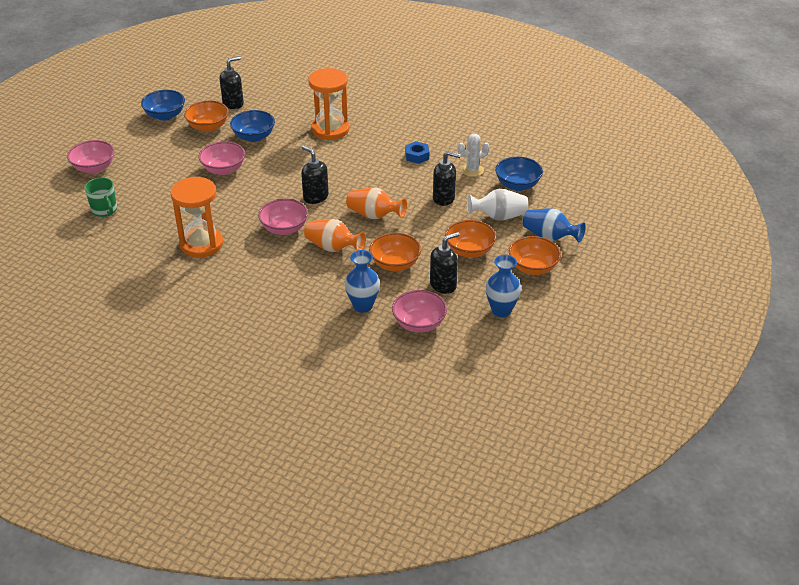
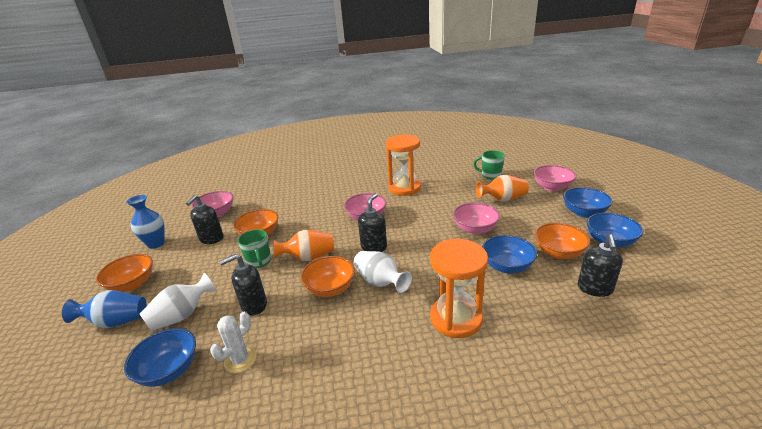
camera: 145 degrees right, 10 degrees down
(129, 138) = (583, 213): none -> blue bowl
(315, 197) = (374, 247): black soap dispenser -> black soap dispenser turned 75 degrees counterclockwise
(333, 248) = (317, 223): orange vase -> orange vase (502, 199)
(345, 169) = (380, 282): none -> white vase
(362, 306) = (263, 206): blue vase -> none
(416, 233) = (259, 262): none -> green mug
(417, 156) = (323, 341): blue nut -> none
(469, 251) = (200, 270): orange bowl -> orange bowl (330, 288)

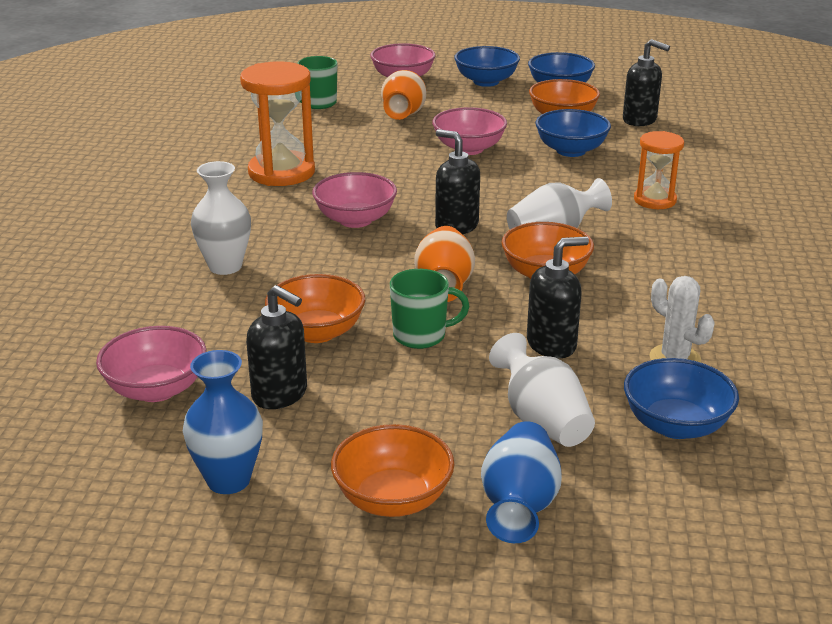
camera: 75 degrees left, 0 degrees up
(254, 305) = (552, 344): black soap dispenser -> black soap dispenser turned 105 degrees counterclockwise
(310, 200) = (225, 266): none -> white vase
(456, 318) = (655, 200): orange hourglass -> orange hourglass, size x0.60

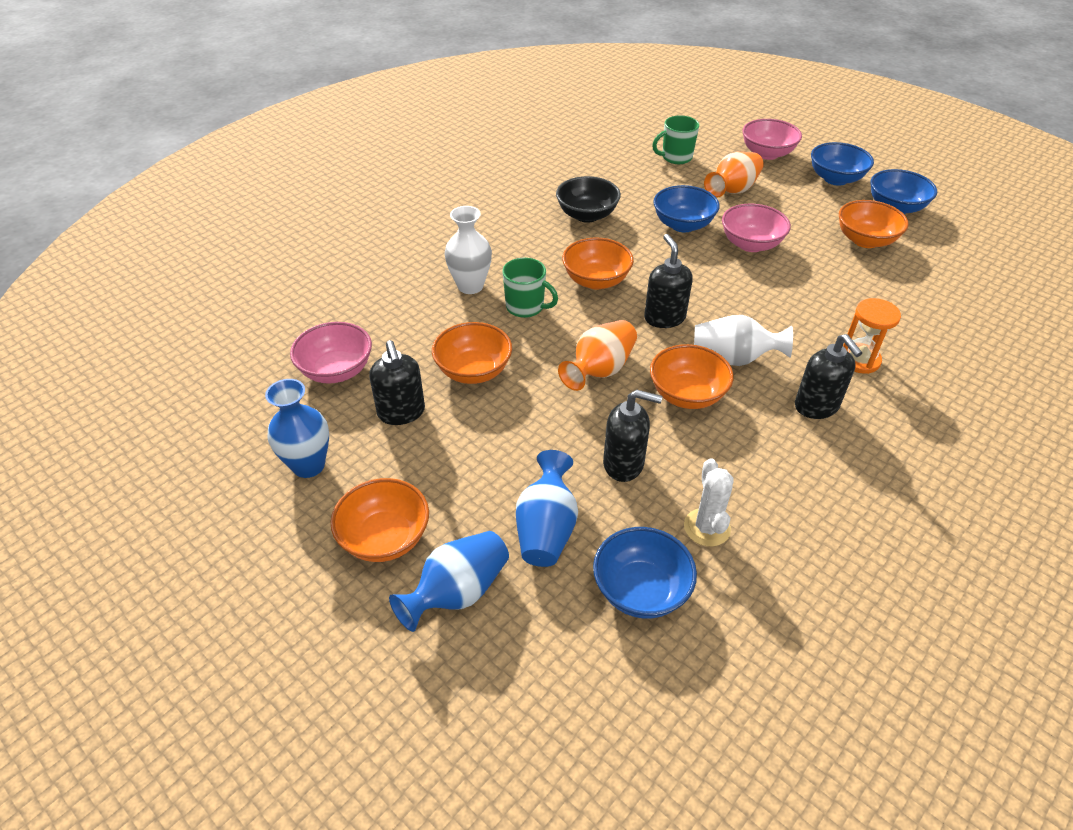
camera: 35 degrees right, 15 degrees up
(281, 172) = (587, 215): orange hourglass -> black bowl
(355, 220) = (596, 280): pink bowl -> orange bowl
(421, 336) = (538, 408): green mug -> green mug (526, 307)
(542, 420) = (546, 529): white vase -> blue vase
(571, 150) = (837, 278): blue bowl -> blue bowl (683, 225)
(640, 120) = (936, 268): black soap dispenser -> black soap dispenser (816, 406)

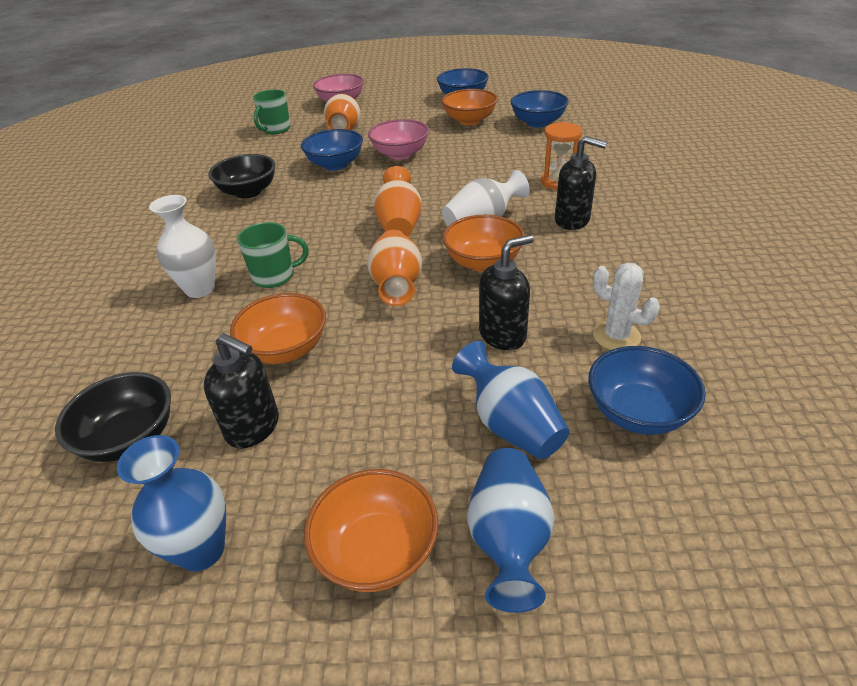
camera: 40 degrees left, 5 degrees down
(336, 370) = (130, 438): pink bowl -> black bowl
(596, 280) = (313, 229): orange bowl -> none
(664, 318) = (399, 225): black soap dispenser -> orange vase
(835, 179) = (405, 98): blue bowl -> blue bowl (537, 123)

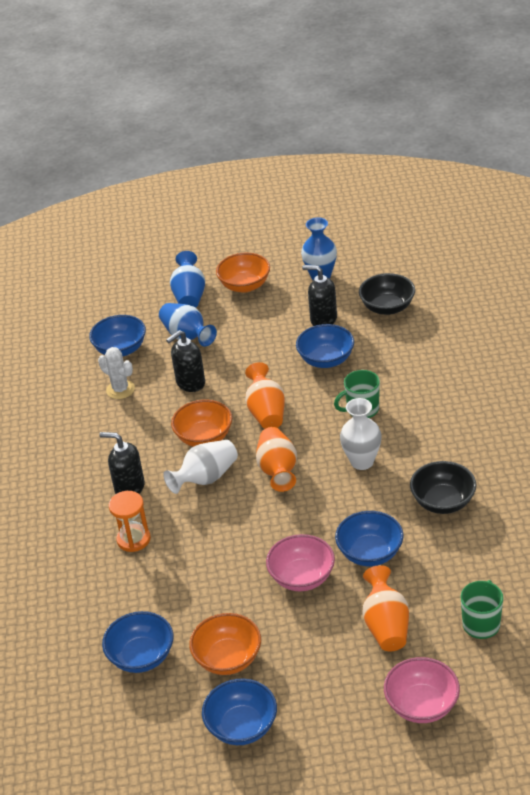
camera: 175 degrees right, 0 degrees up
(200, 289) = (413, 394): white vase -> white vase (362, 462)
(286, 349) = (326, 360): orange bowl -> blue bowl

